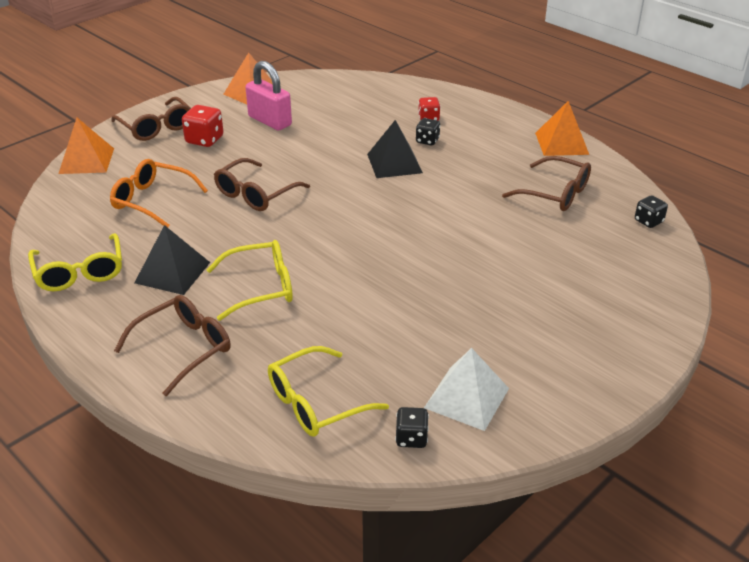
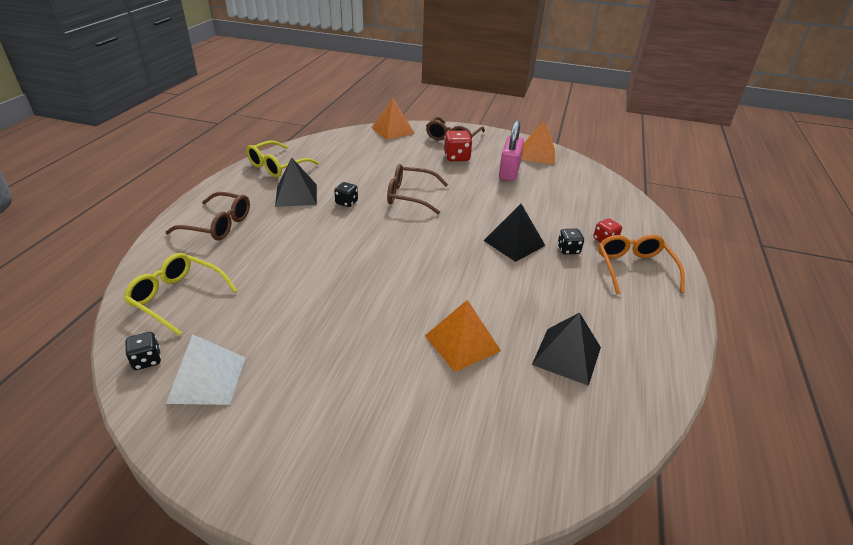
camera: 60 degrees right, 0 degrees up
(152, 200) = (369, 163): orange glasses -> orange glasses (634, 269)
(261, 287) = (300, 233): yellow glasses -> none
(555, 193) = (567, 355): brown glasses -> black pyramid
(562, 143) = (667, 336): orange pyramid -> orange pyramid (462, 343)
(648, 221) = (588, 452): black dice -> black dice (346, 202)

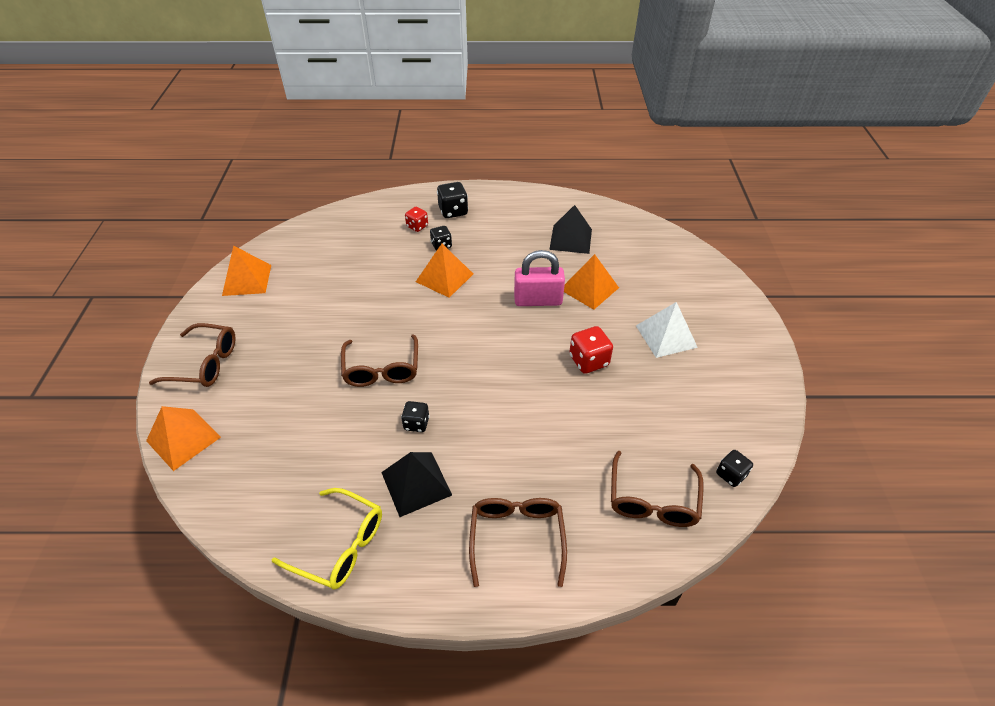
camera: 105 degrees left, 10 degrees up
(177, 298) = (652, 500): yellow glasses -> brown glasses
(207, 379) = (718, 421): white pyramid -> white pyramid (666, 336)
(457, 157) = (268, 348): red dice -> red dice (589, 361)
(509, 172) = (300, 297): pink padlock -> pink padlock (538, 300)
(514, 243) = (444, 277): black pyramid -> orange pyramid
(634, 269) = (453, 211): orange glasses -> black dice

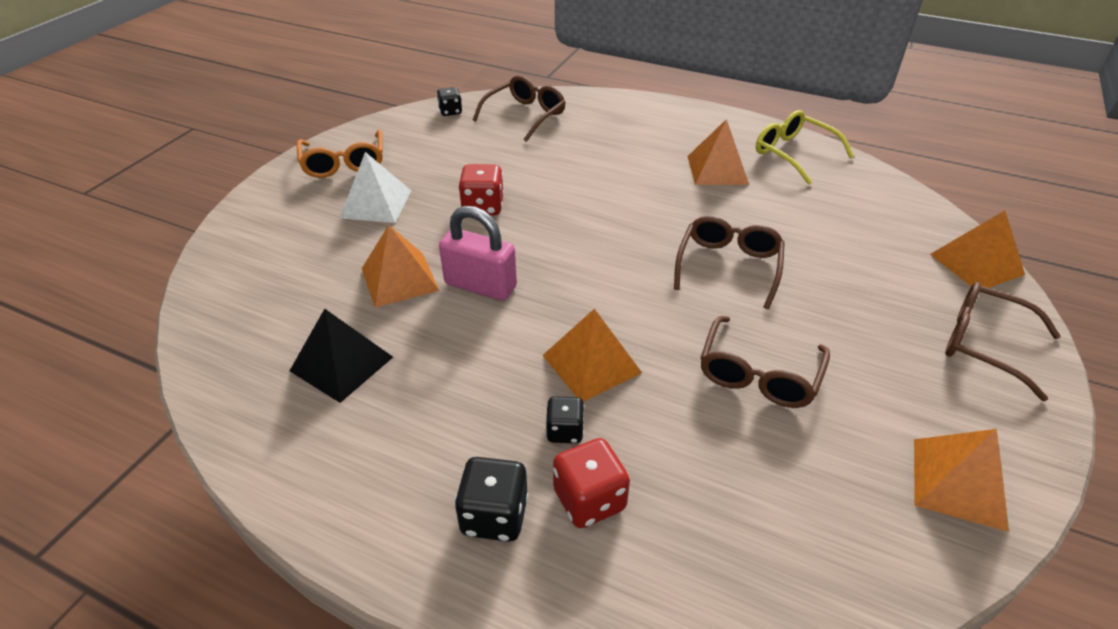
camera: 155 degrees left, 5 degrees down
(416, 423) = (702, 208): black dice -> none
(416, 483) = (717, 170): black pyramid -> orange pyramid
(417, 226) = (589, 500): red dice -> red dice, size x1.54
(517, 537) = (646, 125): brown glasses -> brown glasses (758, 374)
(737, 366) = (344, 163): none -> orange glasses

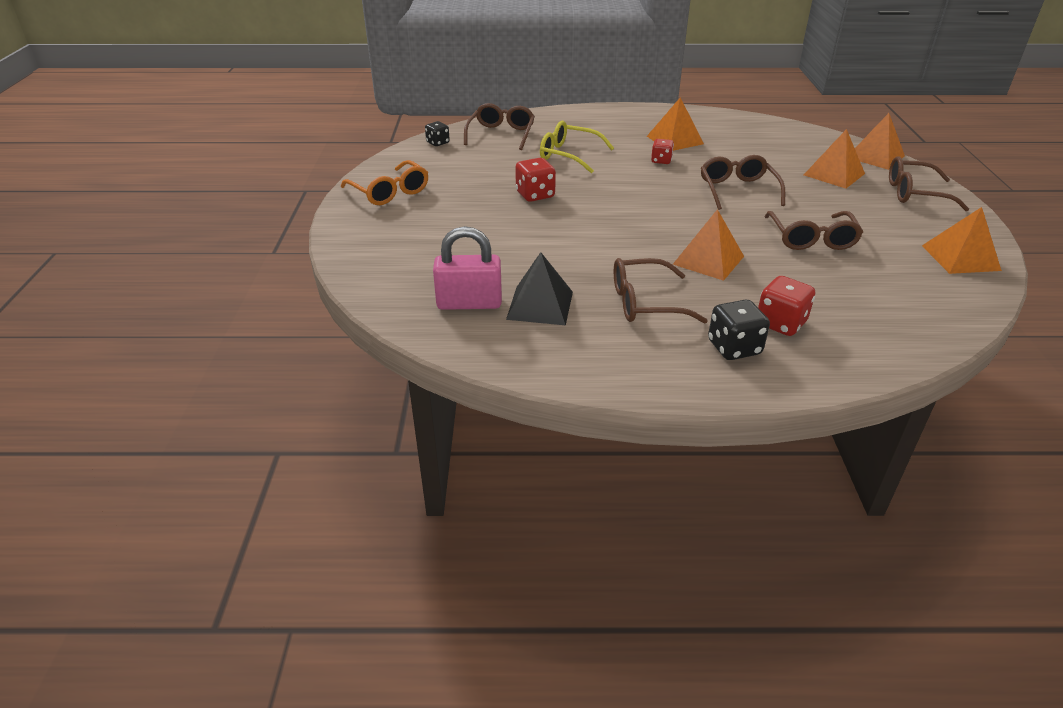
camera: 25 degrees left, 5 degrees down
(376, 204) = (449, 211): white pyramid -> none
(399, 279) = (523, 249): orange pyramid -> orange pyramid (834, 174)
(457, 403) = (645, 303): none -> brown glasses
(480, 285) = (587, 239): pink padlock -> pink padlock (469, 303)
(565, 431) = (730, 297): black dice -> none
(672, 196) = (661, 161): none -> red dice
(793, 154) = (714, 121): yellow glasses -> yellow glasses (569, 155)

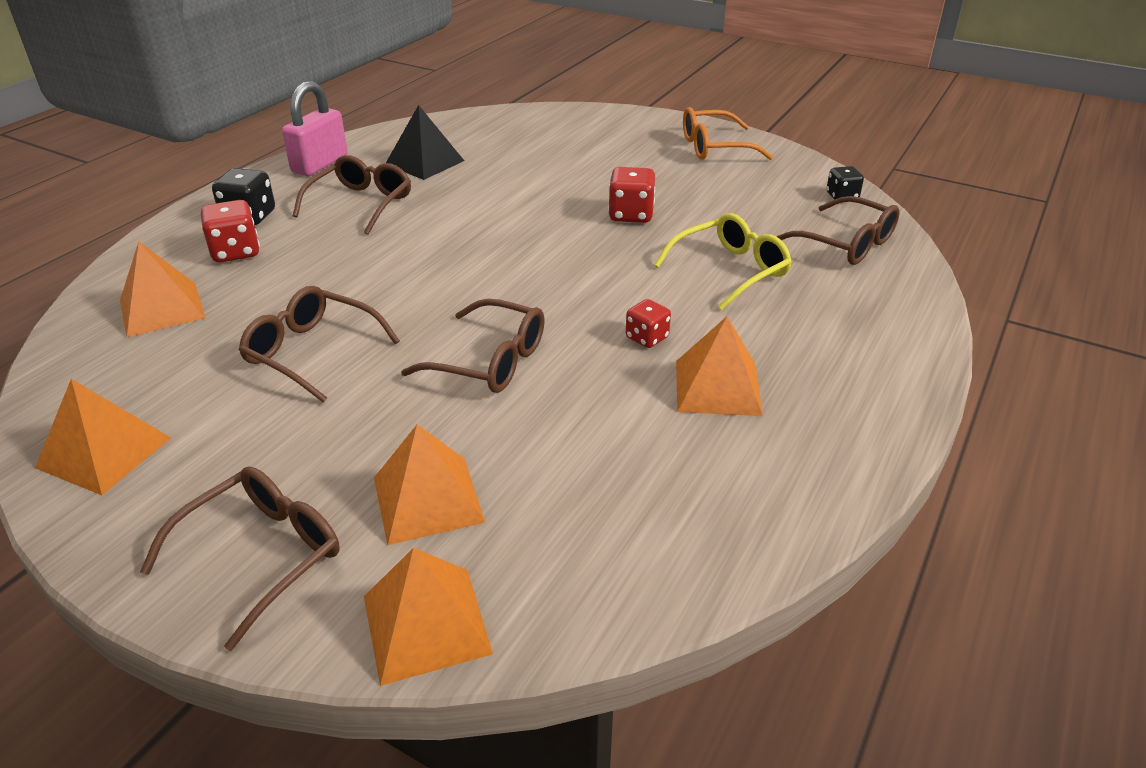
camera: 120 degrees right, 0 degrees up
(469, 303) = (467, 139): pink padlock -> pink padlock (320, 164)
(708, 260) = (374, 262): orange pyramid -> orange pyramid (162, 308)

